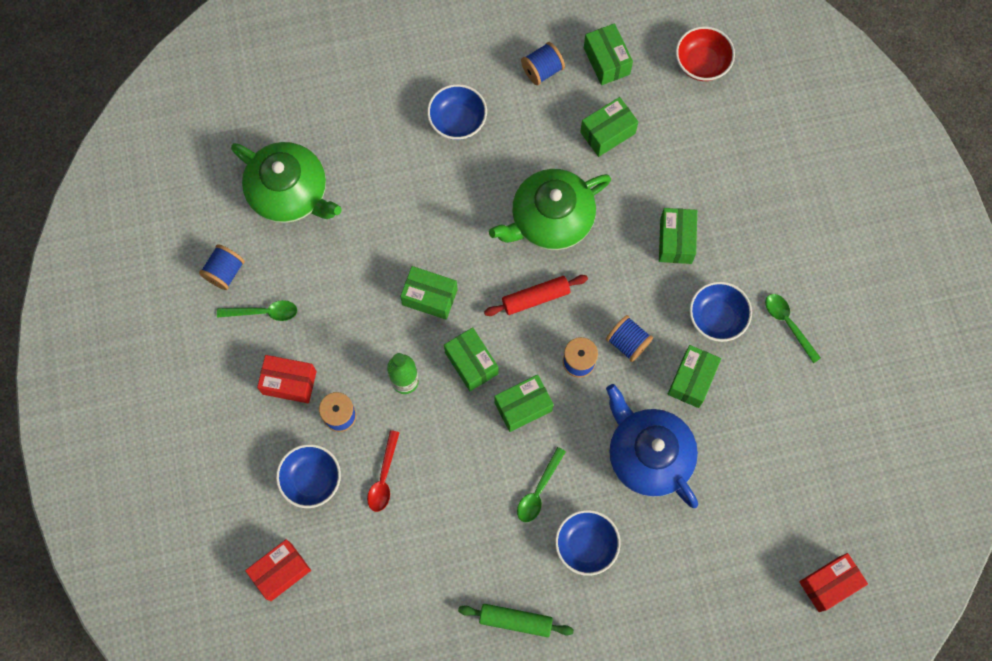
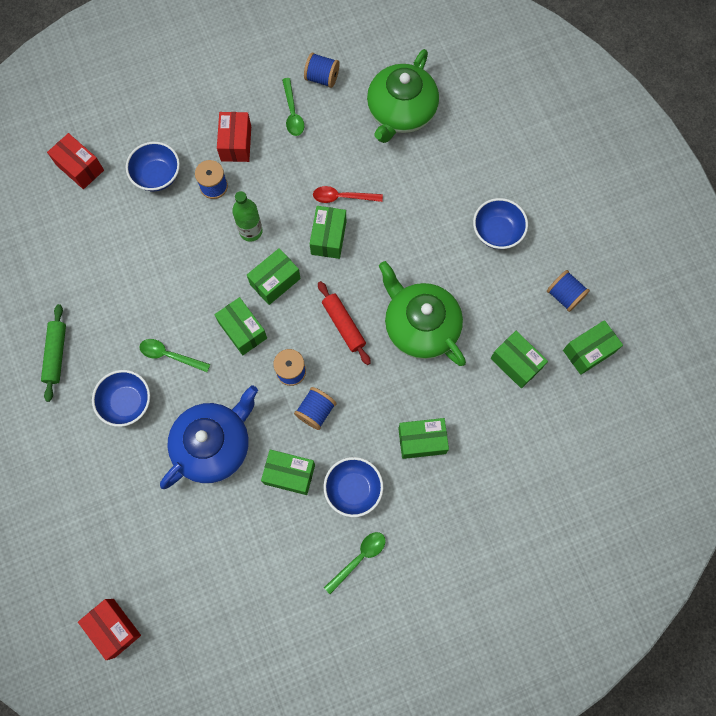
camera: 80 degrees right, 0 degrees up
(384, 477) = (166, 229): red spoon -> red spoon (342, 197)
(701, 63) = (609, 440): red bowl -> none

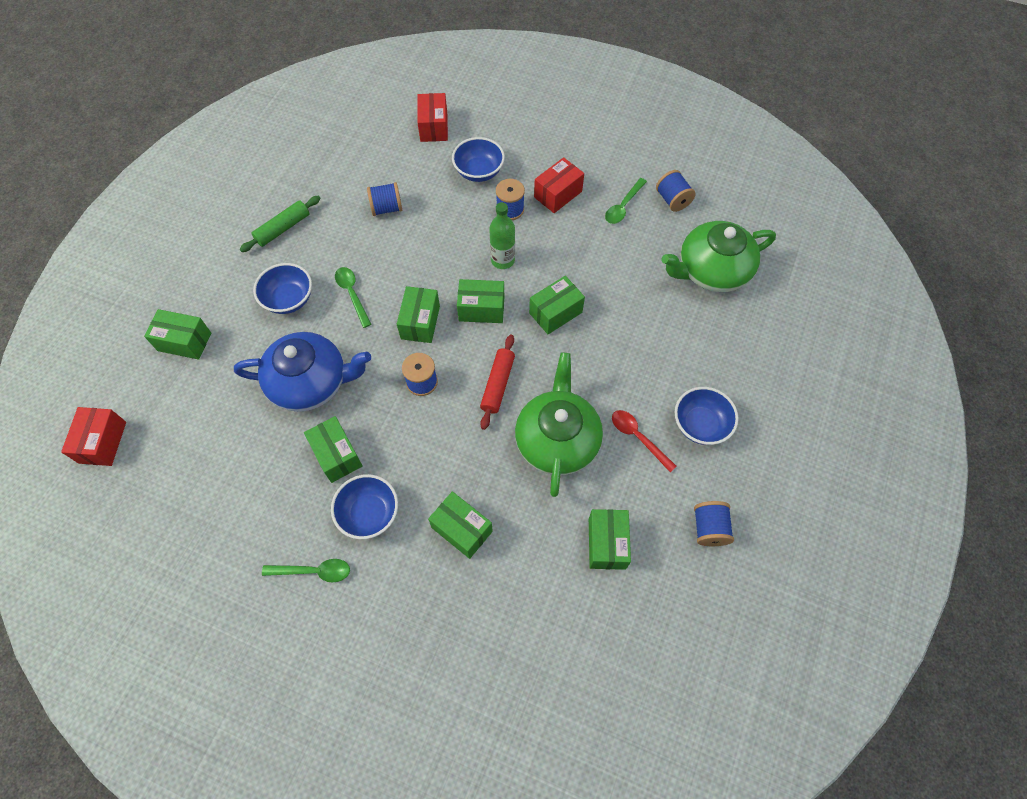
camera: 45 degrees right, 10 degrees down
(316, 411) = (407, 428): blue spool -> blue spool (387, 208)
(342, 197) = (598, 293): red spoon -> red spoon (638, 437)
(588, 351) = (683, 595): green box -> green box (184, 342)

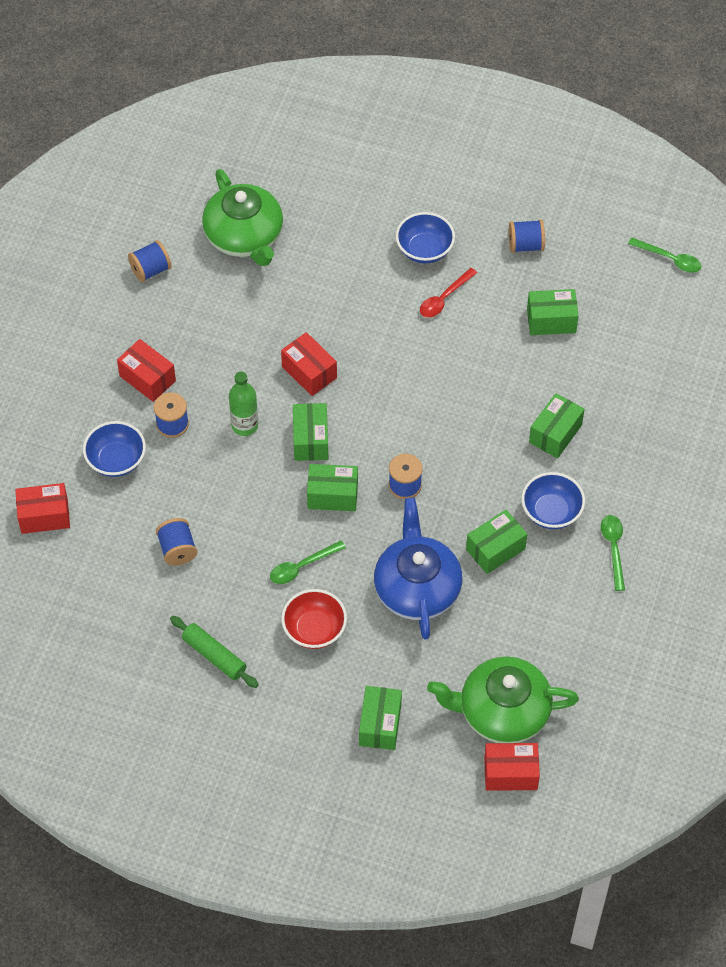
camera: 95 degrees left, 5 degrees down
(289, 299) = (314, 629): blue bowl -> red bowl
(497, 384) = (400, 417): red rolling pin -> none
(555, 312) = (309, 372): green box -> red box
(557, 439) = (454, 363): green teapot -> green teapot (502, 712)
(623, 206) = (162, 315): green spoon -> green spoon (669, 259)

